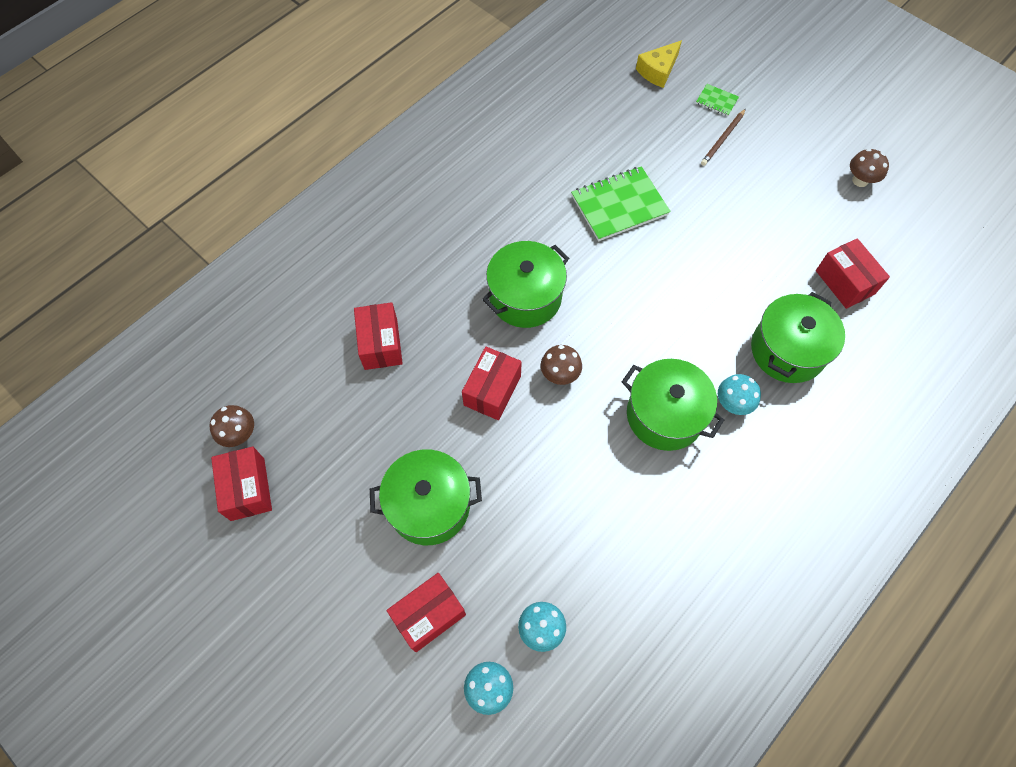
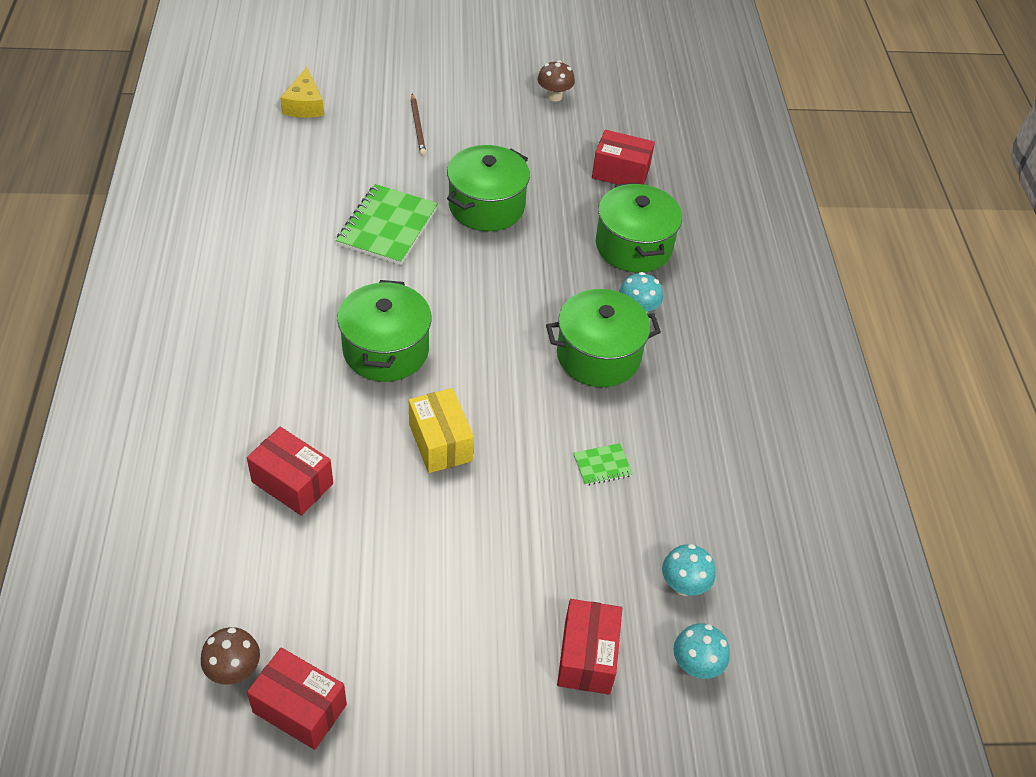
camera: 50 degrees left, 15 degrees down
(429, 505) = (489, 574): green pot -> green pot (486, 206)
(492, 390) = (440, 442): red box -> yellow box
(560, 374) = (483, 388): brown mushroom -> none
(716, 101) = (381, 101): green notebook -> green notebook (602, 466)

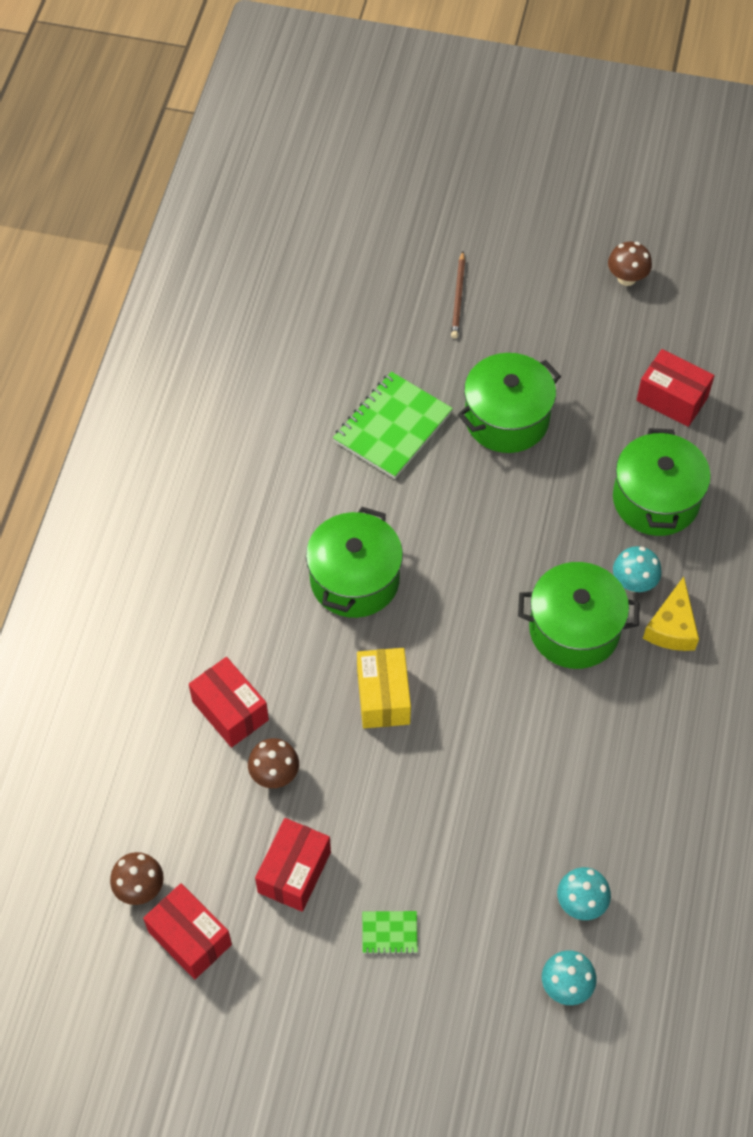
camera: 20 degrees right, 10 degrees up
(304, 105) = (340, 248): yellow cheese -> yellow cheese (672, 627)
(351, 531) = (274, 774): none -> brown mushroom
(587, 657) = (463, 952): red box -> red box (294, 872)
(602, 466) = (539, 757): green notebook -> green notebook (389, 933)

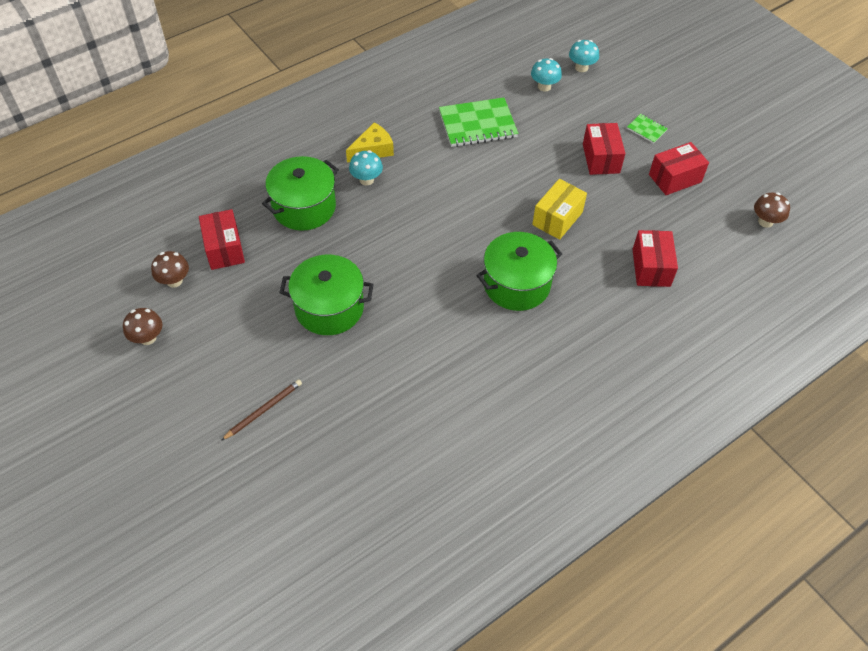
camera: 140 degrees left, 5 degrees down
(190, 938) = (752, 186): red box -> red box (601, 158)
(274, 774) = (650, 223): brown mushroom -> brown mushroom (174, 281)
(392, 427) = (403, 355): green notebook -> green notebook (478, 124)
(574, 629) = (422, 181): green pot -> none

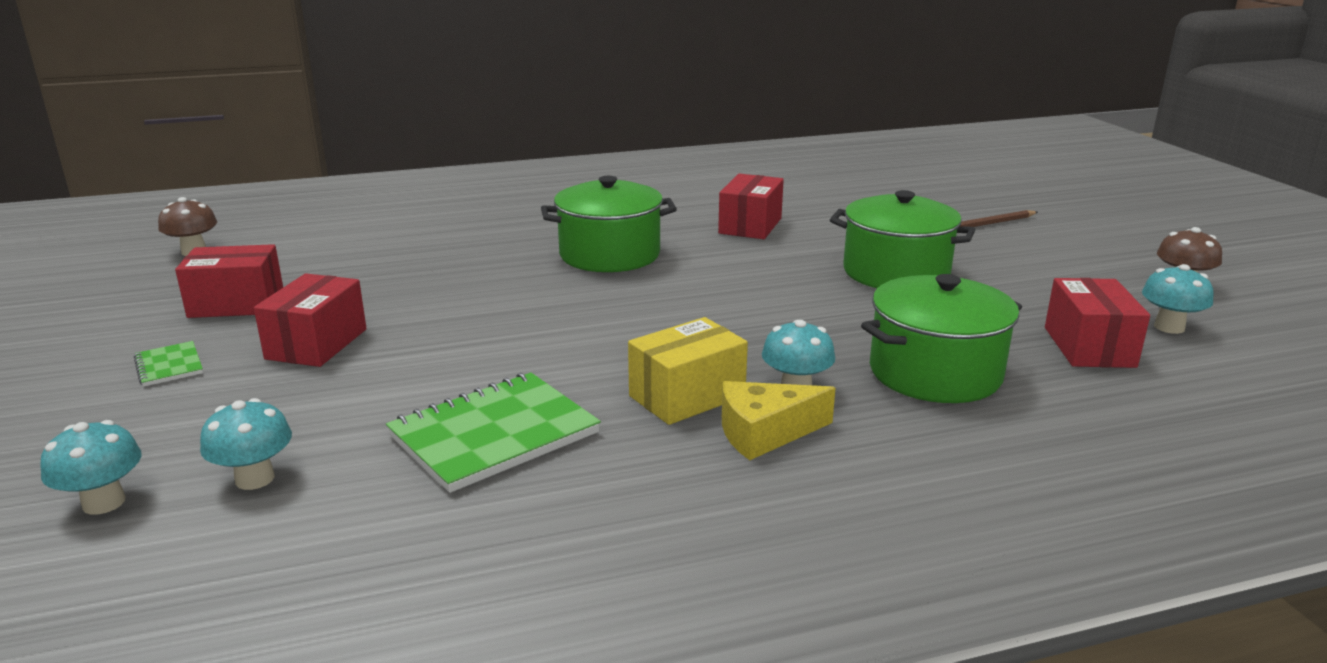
camera: 160 degrees left, 30 degrees down
(174, 281) = (1169, 327): brown mushroom -> turquoise mushroom
(478, 124) = (494, 434): green notebook -> green notebook turned 45 degrees counterclockwise
(557, 218) = (484, 295): yellow box -> yellow box (687, 396)
(651, 267) = (412, 242): red box -> red box (750, 226)

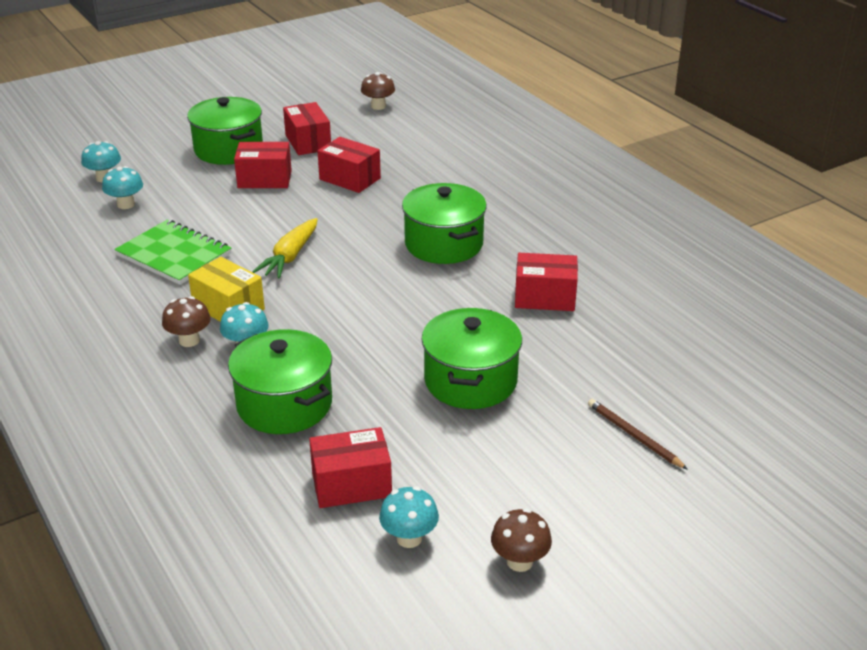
camera: 75 degrees right, 10 degrees up
(169, 366) = (228, 149): green notebook -> green pot
(389, 287) = (350, 179): none -> red box
(571, 342) = (290, 256): none -> yellow carrot
(765, 433) = (189, 340): yellow cheese -> brown mushroom

